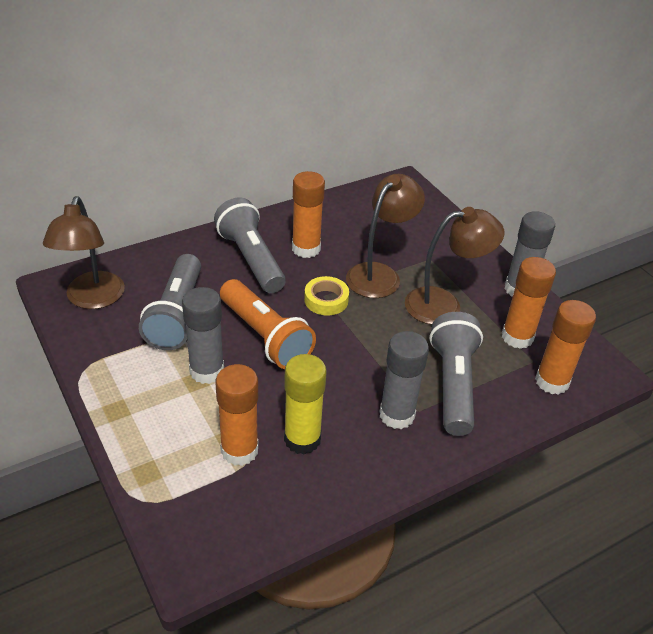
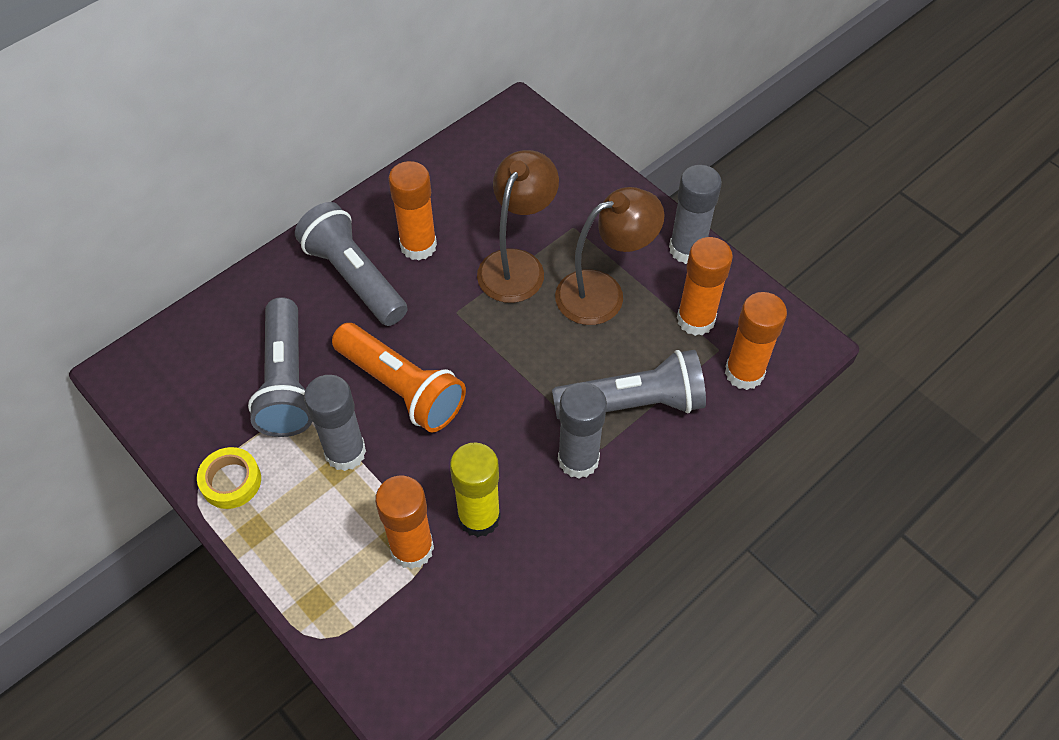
camera: 10 degrees left, 15 degrees up
(92, 299) = (176, 382): brown lamp -> none
(326, 300) = (461, 318): yellow tape -> yellow tape (231, 481)
(453, 384) = (633, 403): grey flashlight -> grey flashlight turned 90 degrees clockwise

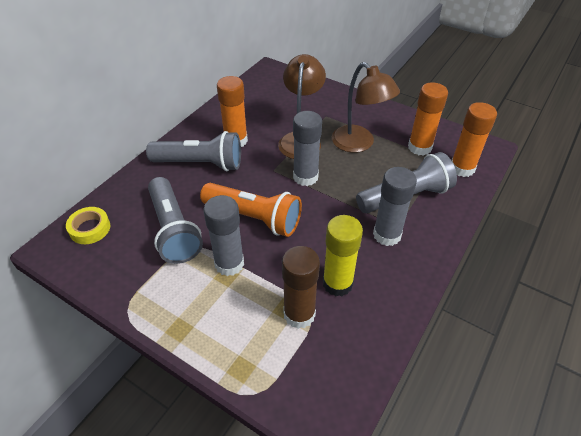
camera: 15 degrees left, 10 degrees down
(231, 481) = (151, 300): yellow tape -> yellow tape (90, 228)
(354, 277) = (200, 164): grey flashlight -> grey flashlight turned 150 degrees clockwise
(412, 548) = (299, 314): orange glue stick -> brown glue stick
(603, 292) = (359, 144): brown lamp -> brown lamp turned 90 degrees clockwise
(687, 249) = (396, 115): grey glue stick -> grey glue stick (305, 177)

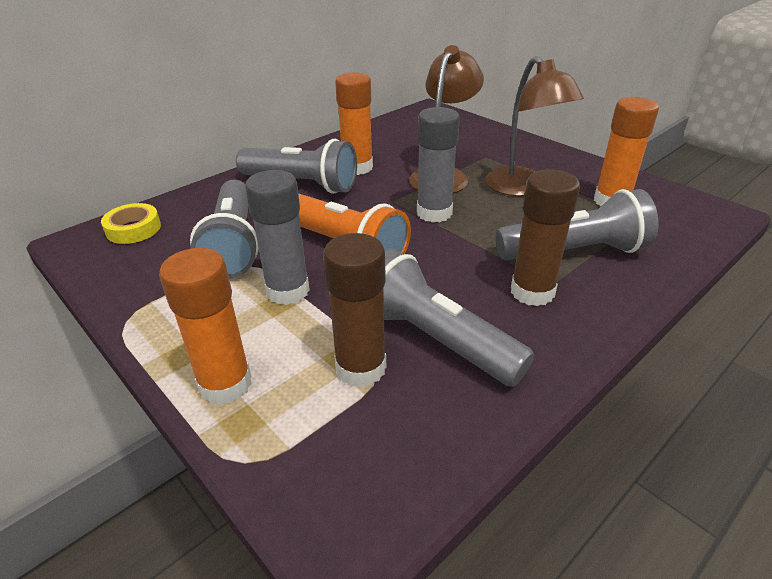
camera: 15 degrees right, 10 degrees down
(337, 283) = (435, 339): yellow glue stick -> grey flashlight
(387, 235) = (532, 292): grey glue stick -> brown glue stick
(462, 168) = (673, 231): orange glue stick -> orange glue stick (225, 384)

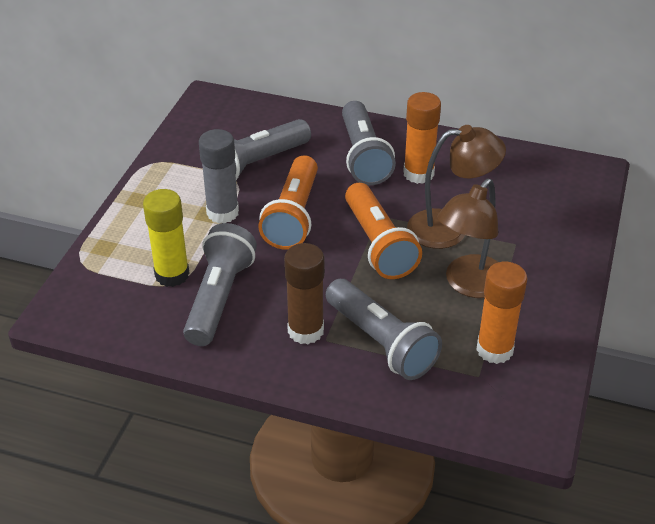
camera: 60 degrees right, 5 degrees up
(133, 229) = (239, 112): yellow tape -> none
(225, 384) = (126, 228): orange glue stick -> none
(361, 368) = (172, 275): brown glue stick -> yellow glue stick
(434, 213) = (378, 245): grey glue stick -> orange flashlight

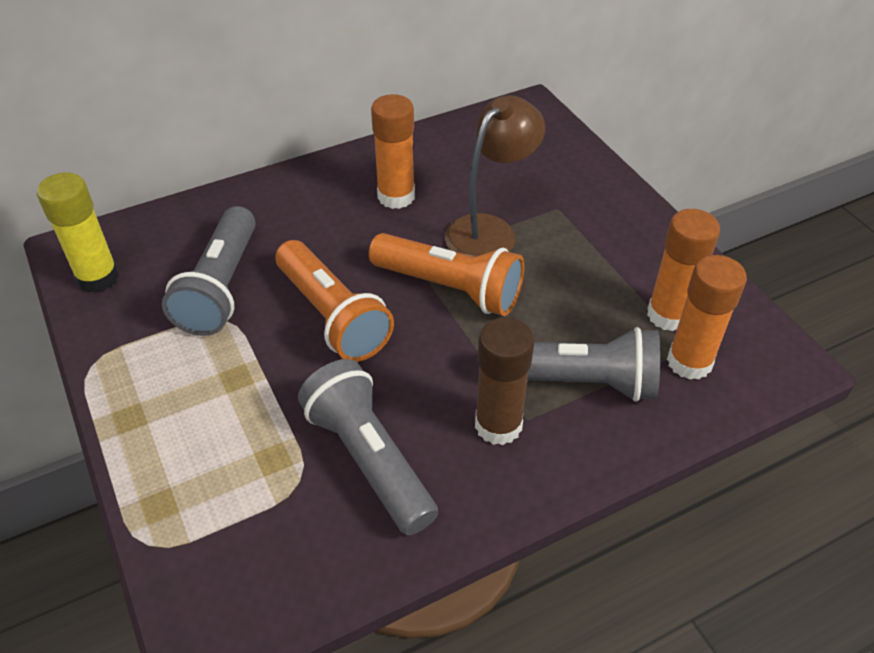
camera: 45 degrees left, 5 degrees up
(172, 275) = (284, 474): yellow glue stick -> yellow glue stick (98, 278)
(222, 212) = (252, 363): grey glue stick -> none
(363, 156) = (323, 211): grey flashlight -> none
(467, 383) = (689, 362): none -> orange glue stick
(469, 285) = (572, 271): brown lamp -> none

